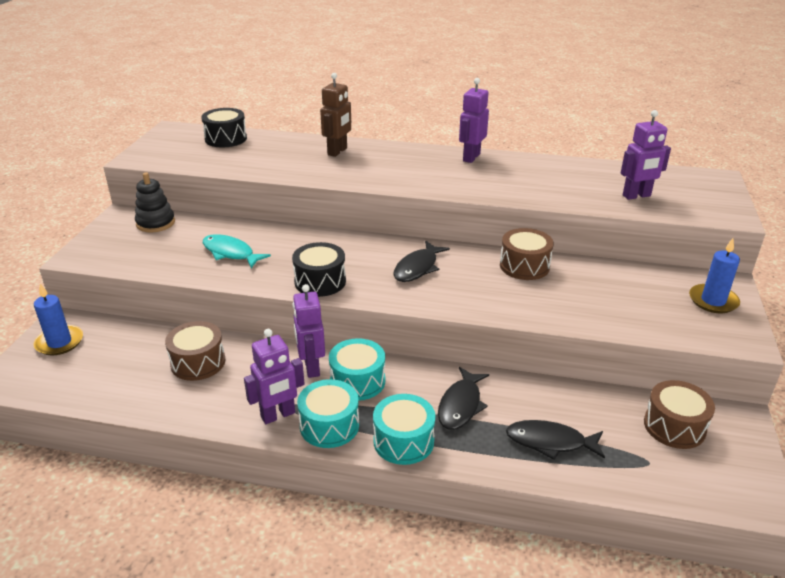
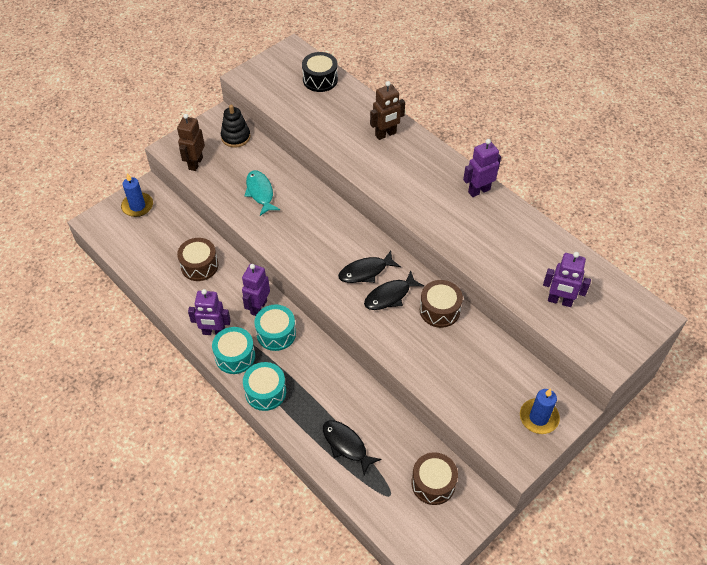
camera: 35 degrees right, 20 degrees up
(123, 258) = (195, 163): none -> brown robot
(320, 281) = (293, 250): black drum -> none
(461, 405) = (319, 388): black fish -> black fish (390, 296)

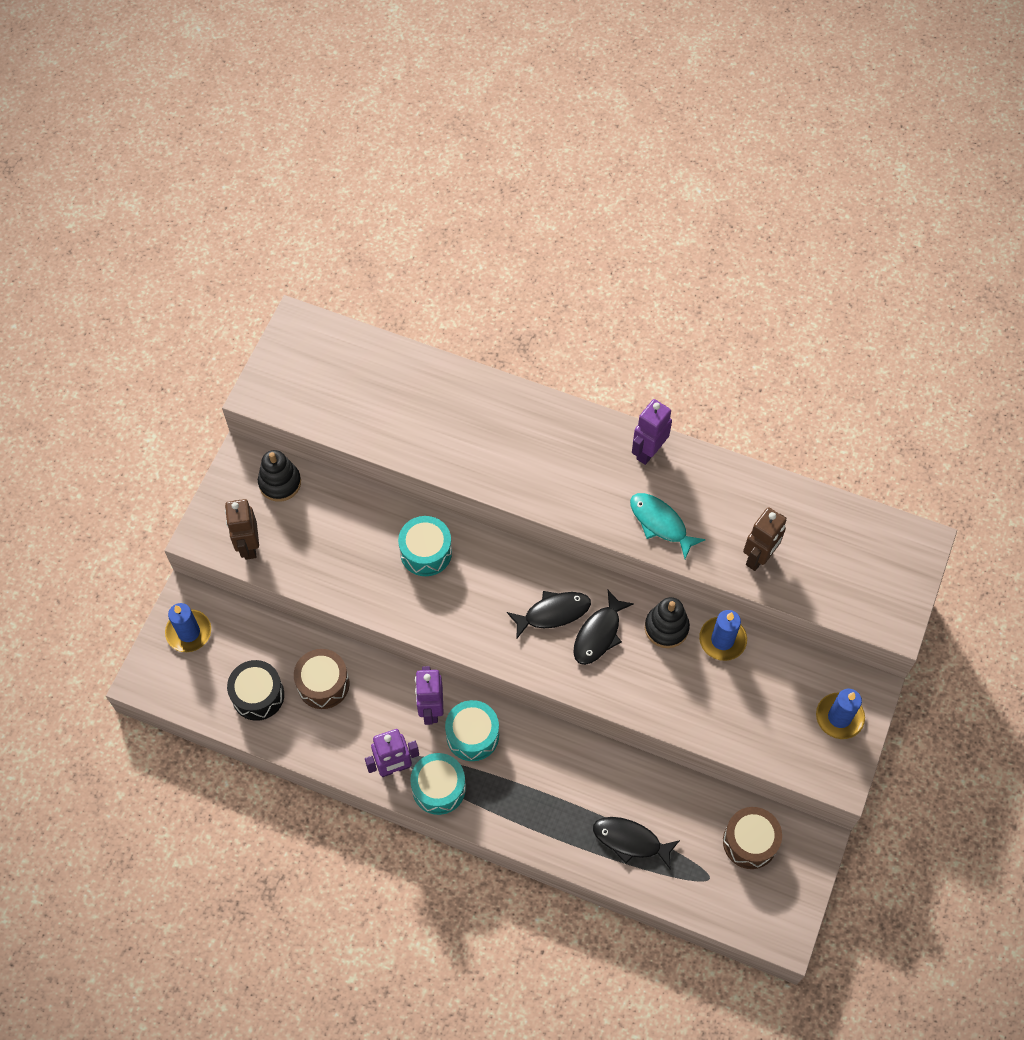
camera: 25 degrees left, 10 degrees up
(260, 192) = (360, 555): turquoise fish -> turquoise fish (660, 523)
(265, 392) = (501, 818): turquoise drum -> turquoise drum (426, 552)
(320, 80) = (362, 360): black drum -> black drum (258, 695)
(365, 272) = (553, 613): black fish -> black fish turned 150 degrees counterclockwise
(386, 134) = (493, 413): brown robot -> brown robot (758, 557)
(439, 310) = (666, 628): brown drum -> black stacking toy
(476, 333) = (722, 640): none -> blue candle
(559, 301) = (810, 568): purple robot -> none

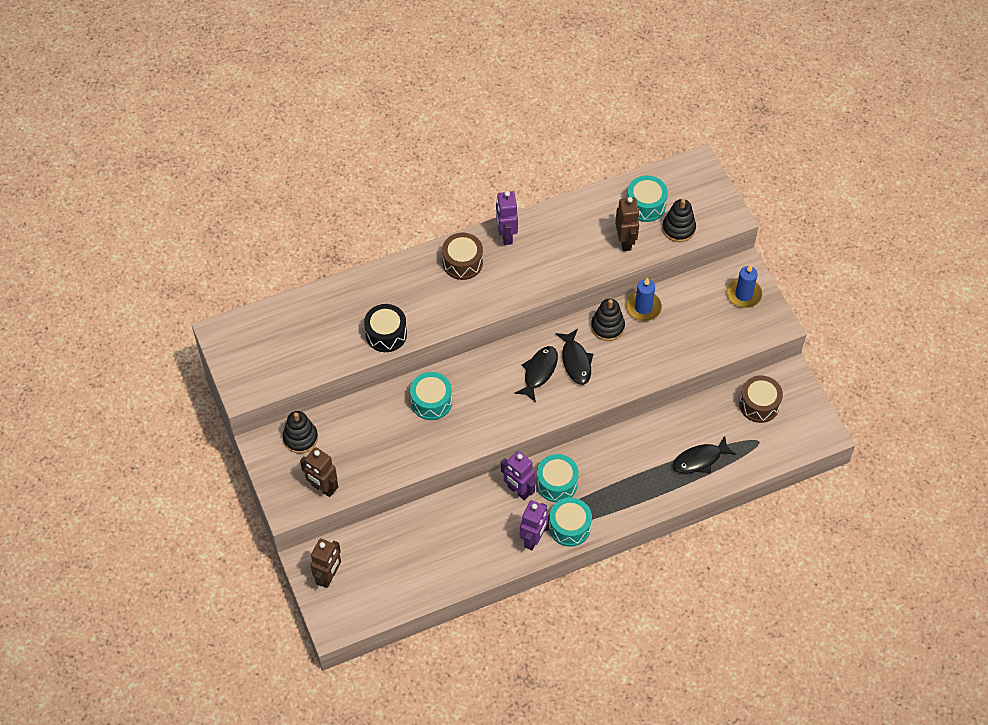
camera: 45 degrees left, 5 degrees down
(189, 632) = (329, 577): blue candle -> brown robot
(258, 695) = (411, 573): black drum -> black drum (386, 334)
(323, 684) = (442, 533): brown drum -> brown drum (462, 262)
(660, 523) = (555, 267): turquoise fish -> none
(820, 538) = (646, 205): none -> turquoise drum
(827, 591) = (678, 229): none -> black stacking toy

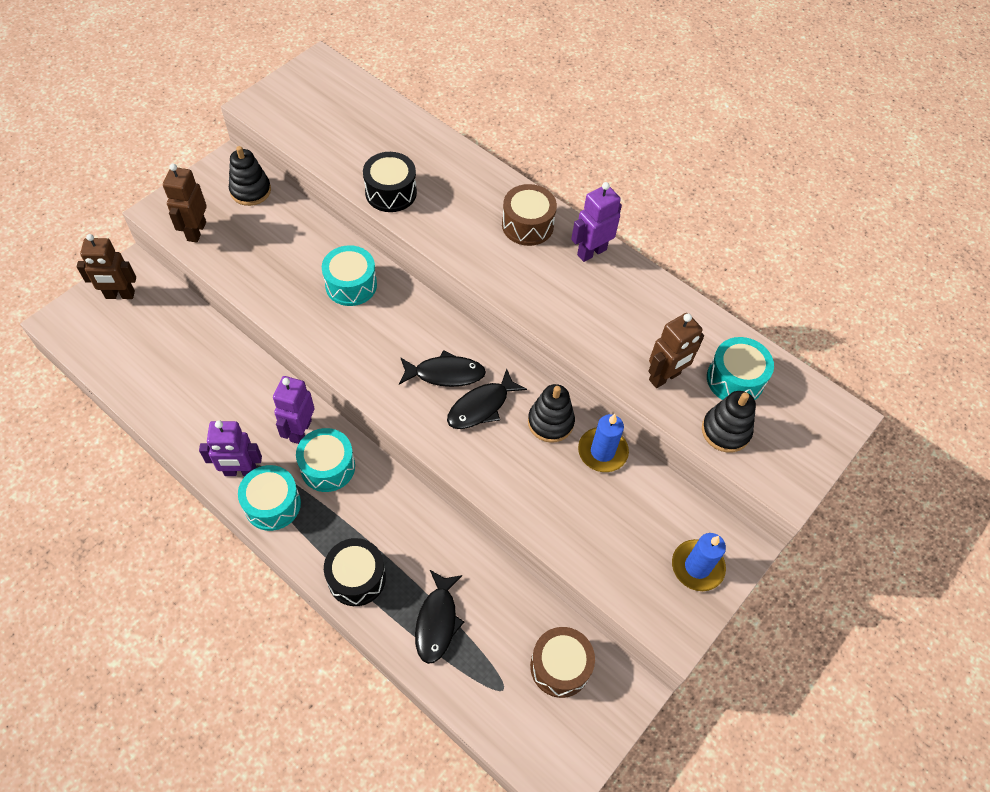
camera: 60 degrees right, 0 degrees up
(648, 495) = (356, 578): none -> black drum
(699, 460) = (437, 621): black fish -> black fish turned 120 degrees counterclockwise

